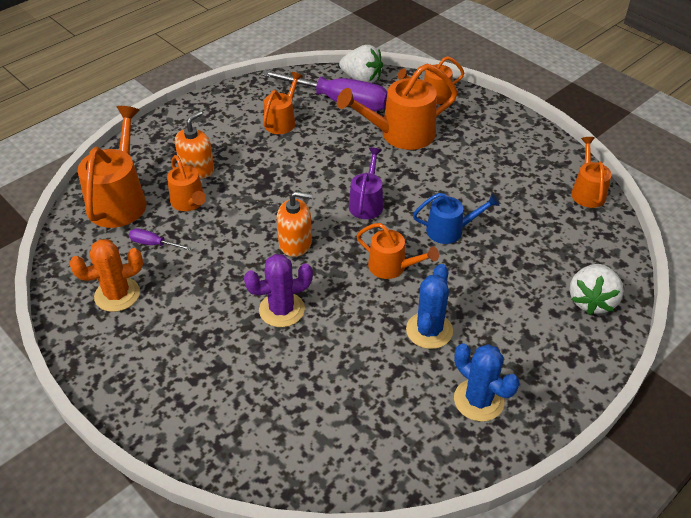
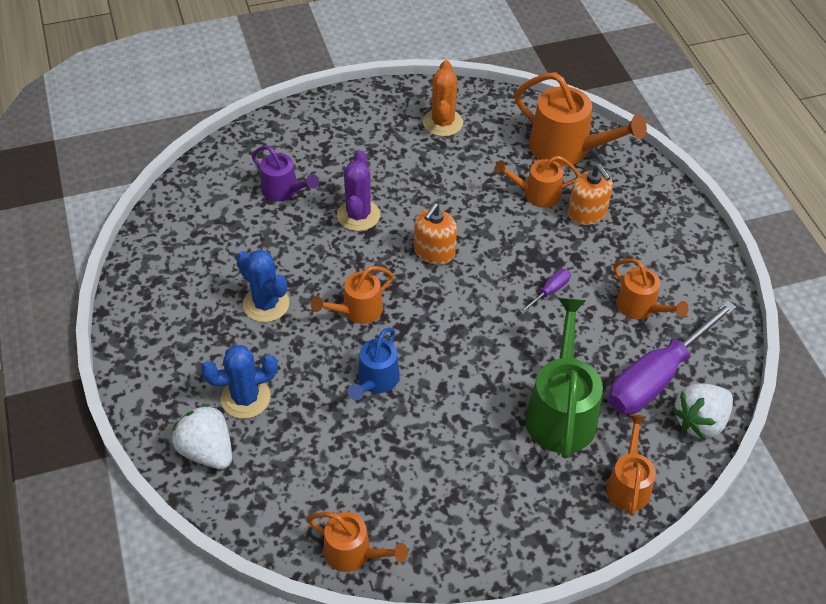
camera: 115 degrees right, 5 degrees up
(153, 244) = (492, 157): purple screwdriver -> purple screwdriver (549, 291)
(367, 203) = (458, 329): purple watering can -> purple watering can (284, 191)
(400, 134) = (561, 410): orange watering can -> green watering can
(478, 400) = (175, 304): blue cactus -> blue cactus (245, 398)

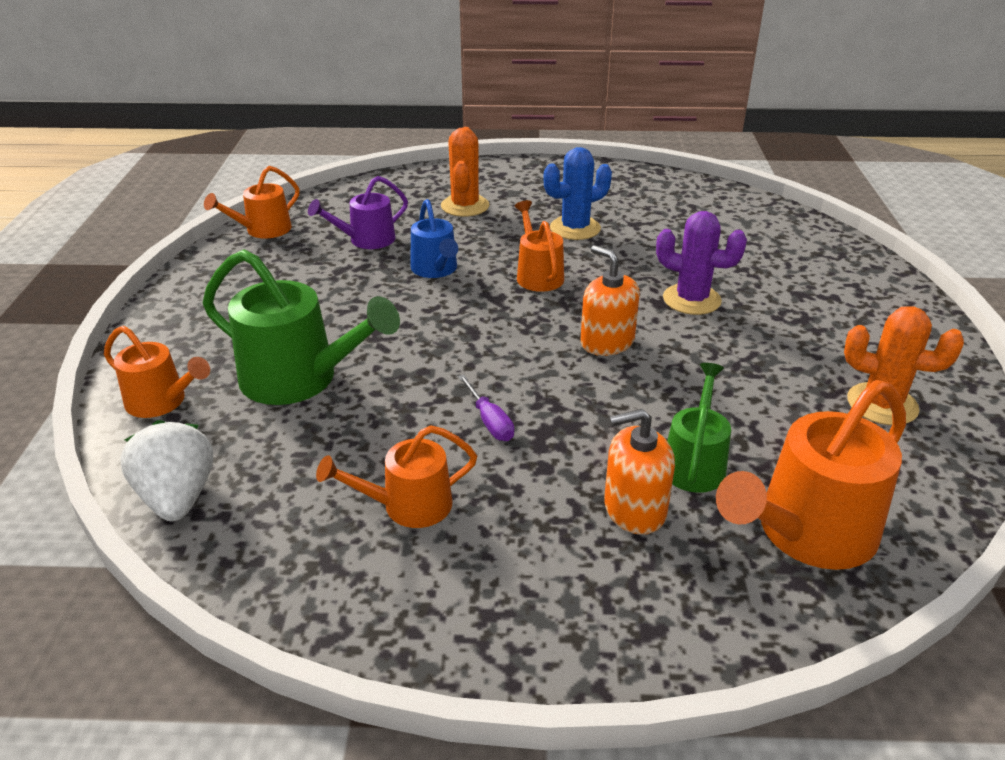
camera: 110 degrees right, 15 degrees down
(207, 451) = (422, 185): white strawberry -> none
(245, 398) = (465, 206): blue cactus -> orange cactus
(284, 191) = (747, 259): purple watering can -> purple watering can (366, 240)
(375, 381) = (436, 270): blue watering can -> blue watering can turned 150 degrees counterclockwise
(536, 194) = (694, 462): orange watering can -> green watering can
(657, 377) = (279, 479): purple screwdriver -> none

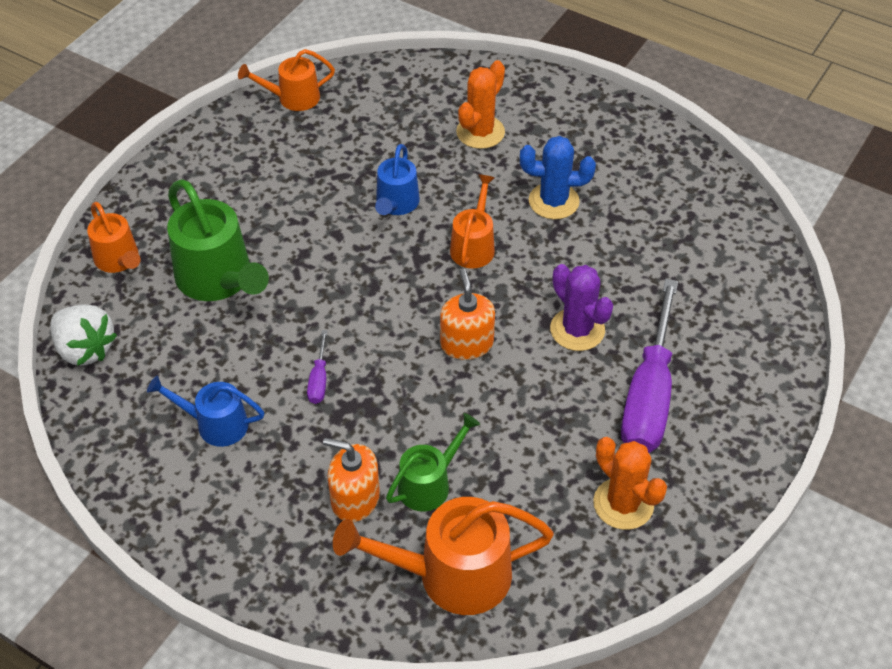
camera: 30 degrees right, 15 degrees up
(177, 497) = (85, 349): white strawberry -> white strawberry turned 120 degrees clockwise
(366, 240) = (366, 144): purple watering can -> none
(407, 506) = (215, 424): orange watering can -> blue watering can
(803, 321) = (649, 395): none -> purple screwdriver

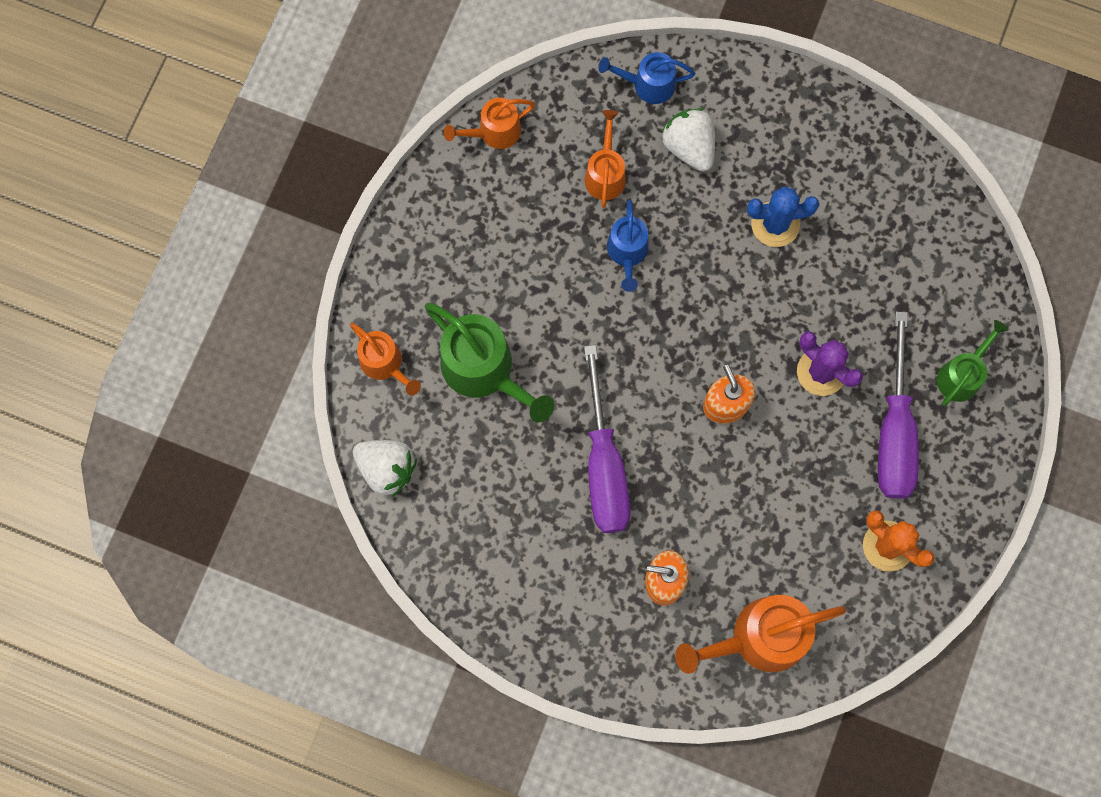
camera: 10 degrees left, 25 degrees up
(215, 424) = (525, 527): blue watering can -> blue watering can (647, 85)
(319, 380) = (604, 466): purple screwdriver -> purple screwdriver, size x2.41
(430, 483) = (723, 554): green watering can -> green watering can (962, 375)
(474, 245) = (710, 290): orange watering can -> orange watering can (605, 173)
(480, 132) = (689, 147): orange cactus -> white strawberry

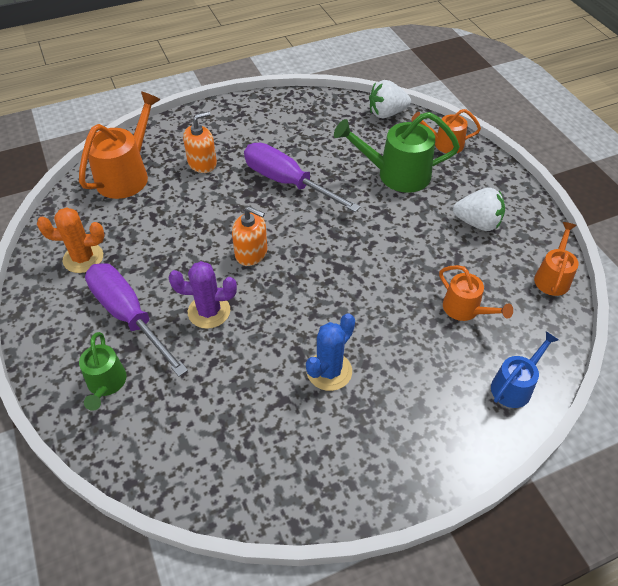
camera: 135 degrees right, 25 degrees down
(627, 253) = (397, 279): blue watering can -> none
(689, 147) = (439, 370): white strawberry -> white strawberry (477, 223)

